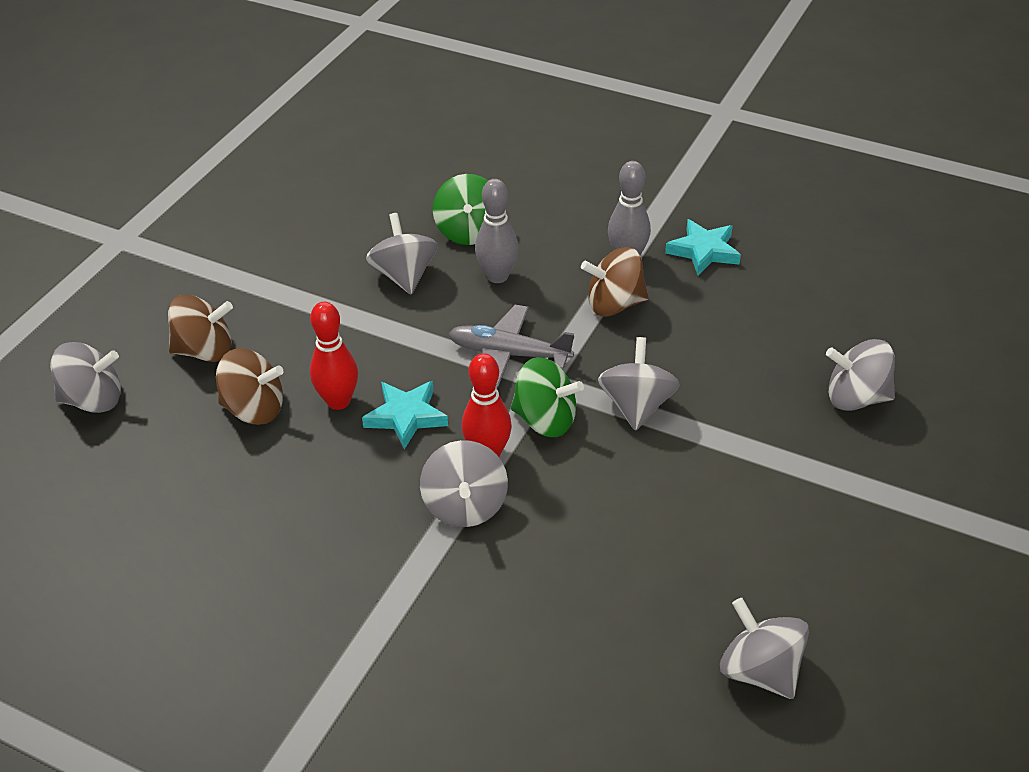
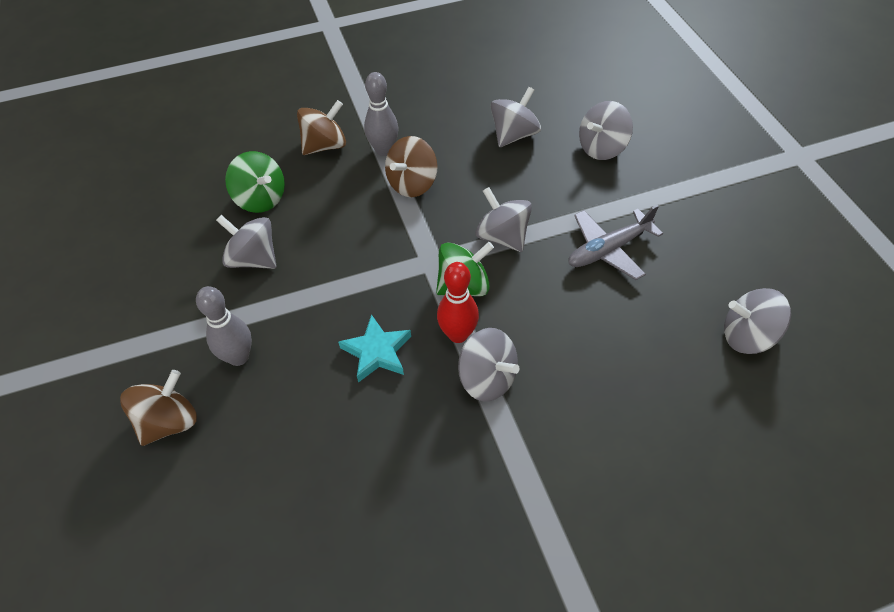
camera: 45 degrees left, 10 degrees up
(93, 400) = (121, 534): grey spinning top -> grey spinning top (514, 135)
(254, 409) = (264, 433): brown spinning top -> brown spinning top (325, 145)
(338, 401) = (318, 378): red bowling pin -> none
(497, 276) = (318, 216): grey bowling pin -> grey bowling pin (238, 357)
(509, 354) = (389, 261): grey plane -> grey plane (608, 250)
(704, 251) = (422, 117): turquoise star -> none

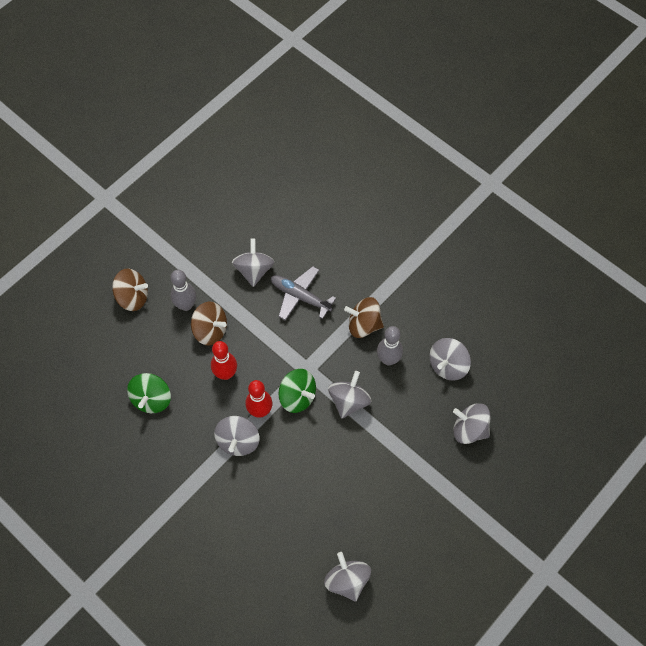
camera: 60 degrees right, 10 degrees up
(261, 199) = (301, 245): green spinning top -> green spinning top (152, 399)
(325, 145) = (367, 254): brown spinning top -> brown spinning top (210, 330)
(377, 352) = (225, 374): turquoise star -> red bowling pin
(384, 150) = (384, 291): grey bowling pin -> grey bowling pin (388, 359)
(514, 135) = (448, 365): grey spinning top -> grey spinning top turned 120 degrees clockwise
(608, 250) = (374, 470): grey plane -> grey plane (300, 296)

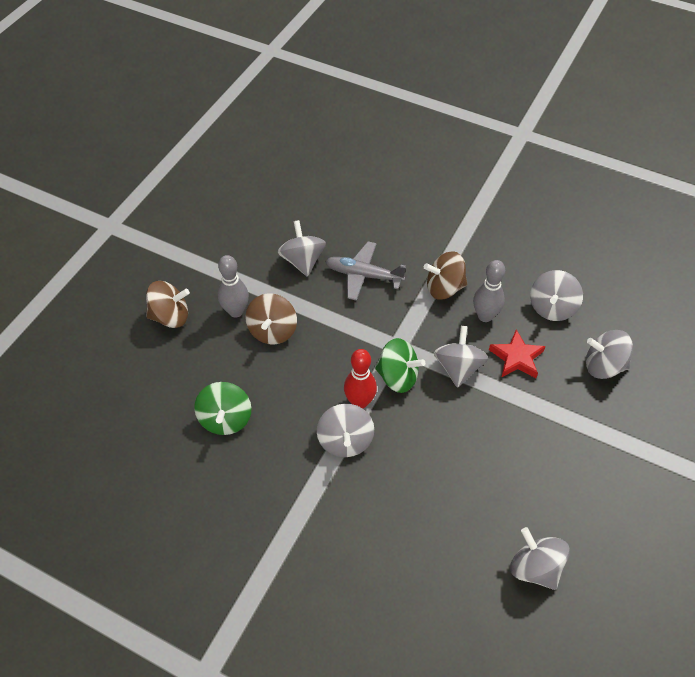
camera: 15 degrees left, 10 degrees down
(210, 330) = (272, 331): brown spinning top -> brown spinning top turned 90 degrees clockwise
(225, 374) = (305, 371): red bowling pin -> none
(400, 404) = (516, 358): none -> red star

